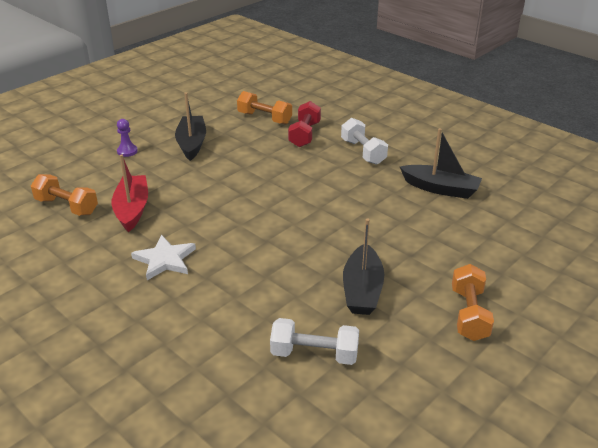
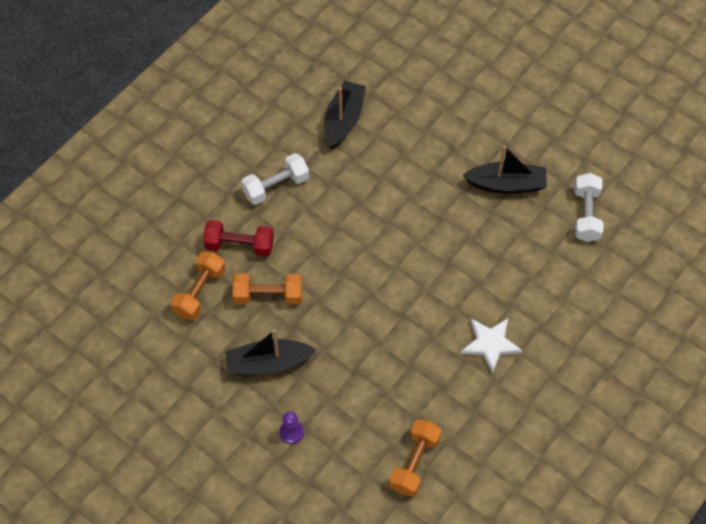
camera: 95 degrees left, 25 degrees up
(132, 209) = (412, 394): red boat -> none
(469, 314) = (523, 113): orange dumbbell -> orange dumbbell (268, 296)

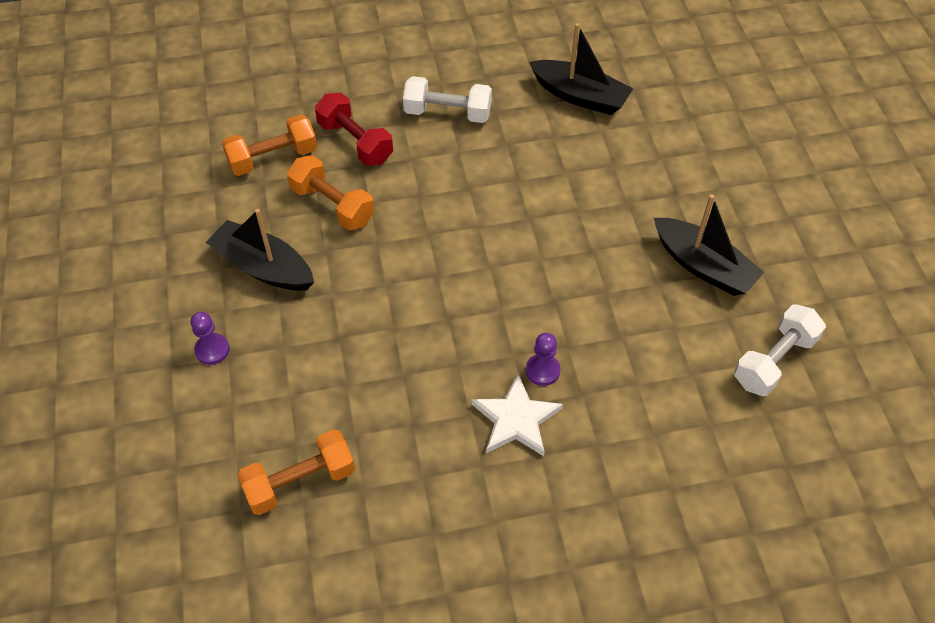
camera: 40 degrees right, 5 degrees down
(343, 120) = (580, 96): black boat -> black boat turned 60 degrees clockwise
(479, 307) = (542, 370): none -> purple pawn

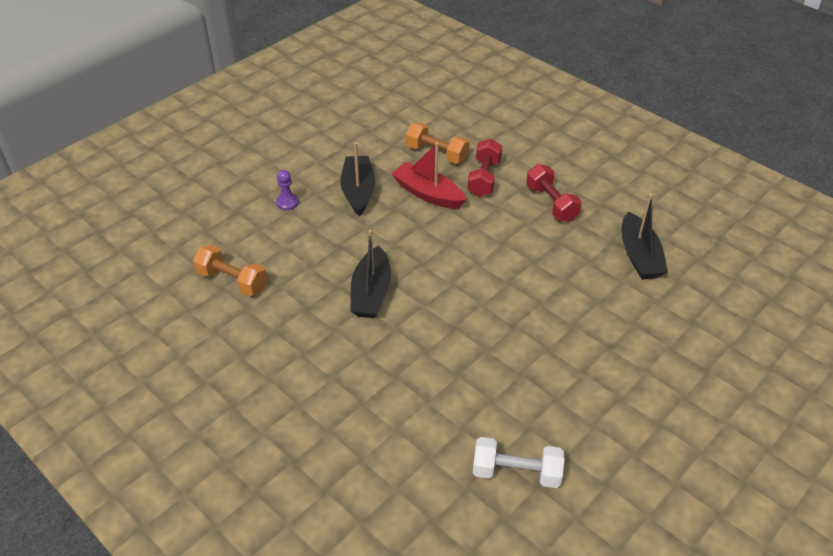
camera: 55 degrees right, 10 degrees down
(332, 205) = (428, 194): orange dumbbell -> red boat
(447, 113) = (551, 203): white dumbbell -> red dumbbell
(516, 419) = (348, 353): white star -> none
(542, 370) = (395, 348): purple pawn -> none
(703, 266) = (561, 392): black boat -> black boat (371, 292)

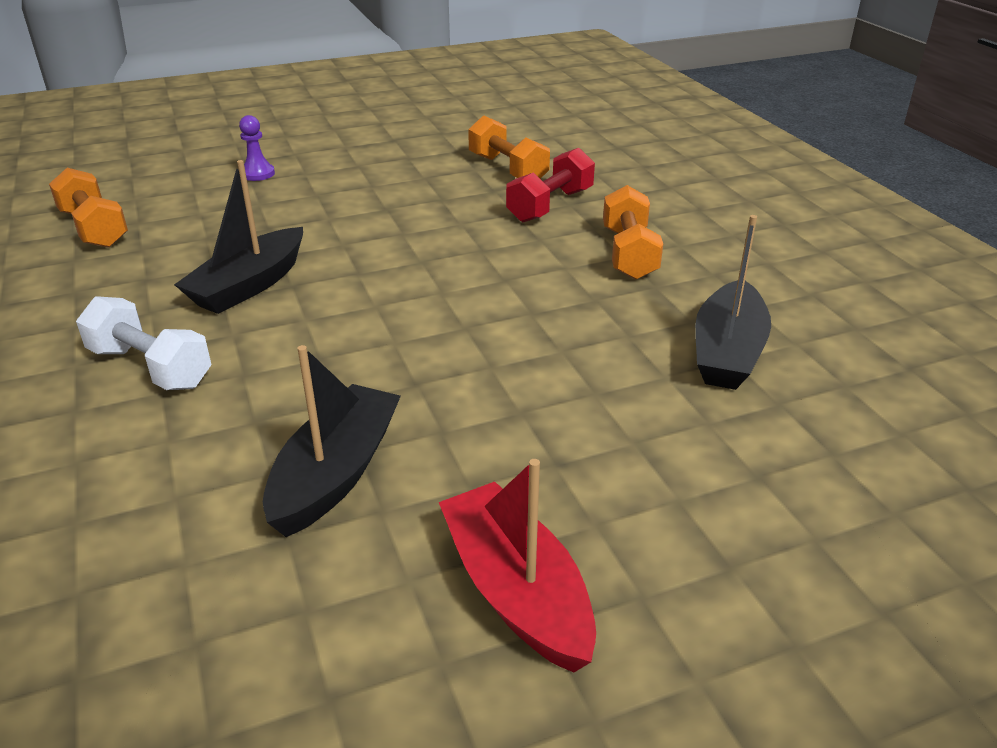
camera: 25 degrees right, 10 degrees down
(358, 191) = (359, 182): black boat -> black boat (335, 473)
(428, 194) = (451, 204): red boat -> red boat (516, 591)
(516, 472) = (185, 604): white dumbbell -> white dumbbell (150, 367)
(551, 203) = (629, 253): red dumbbell -> orange dumbbell

